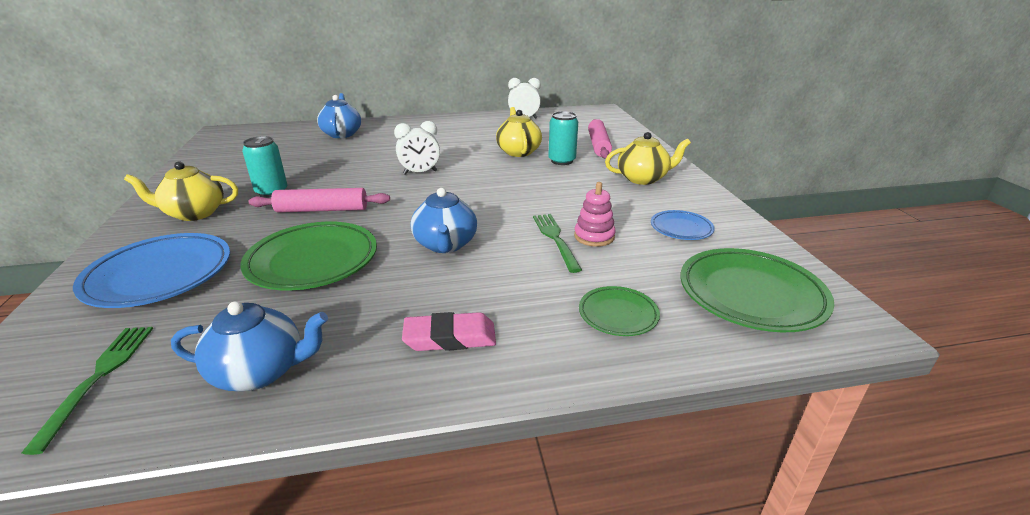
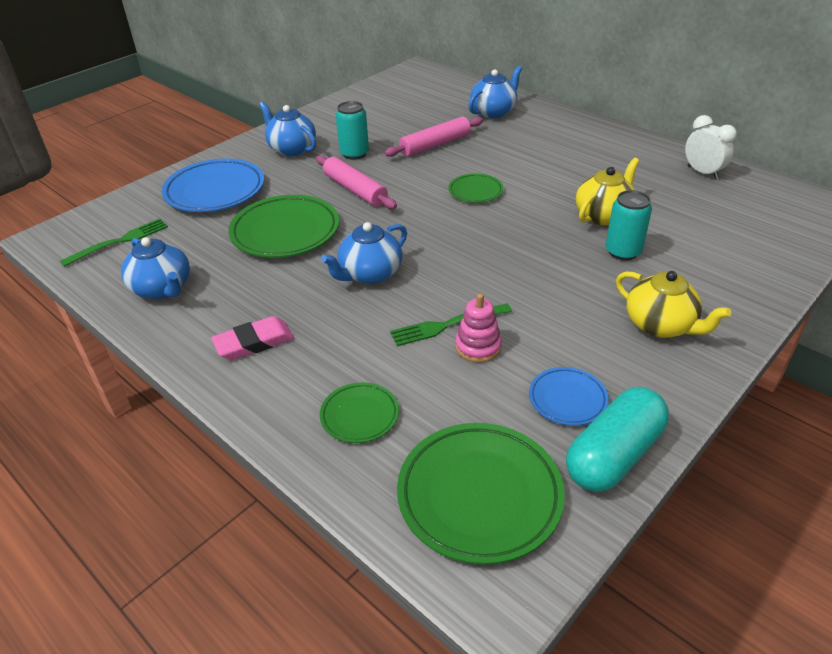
camera: 55 degrees right, 10 degrees up
(194, 213) = (291, 149): yellow teapot -> blue teapot
(420, 172) = (475, 191): white clock -> green plate
(450, 337) = (254, 342): pink eraser -> pink eraser turned 75 degrees counterclockwise
(555, 239) = (446, 325): green fork -> green fork turned 150 degrees counterclockwise
(598, 145) = (708, 255): pink rolling pin -> pink rolling pin (435, 145)
(745, 235) = (614, 455): none -> turquoise capsule

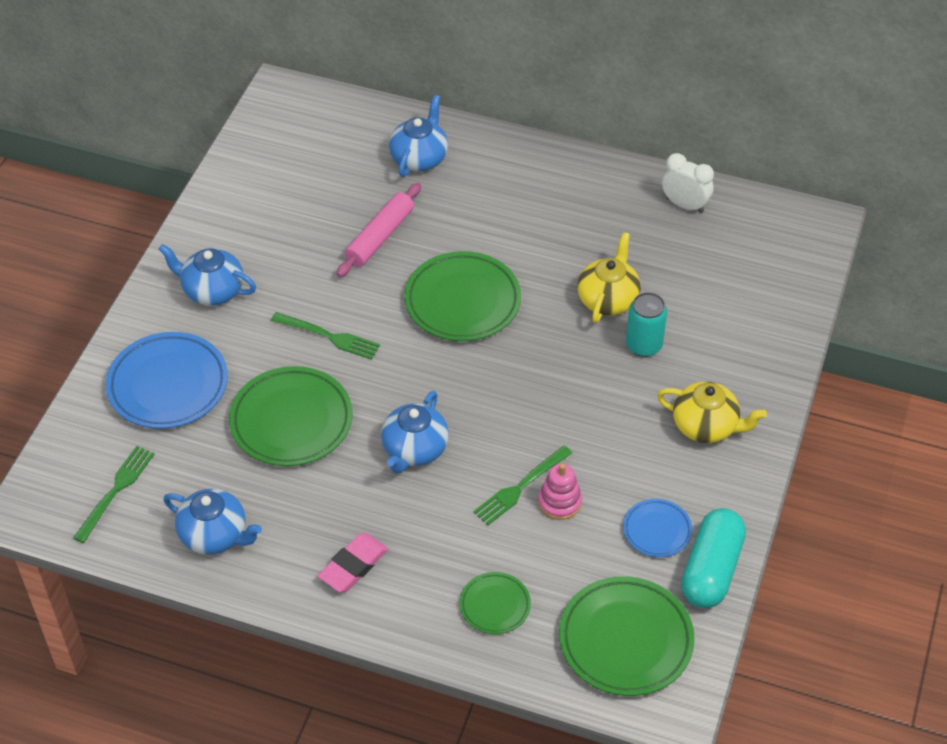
camera: 25 degrees left, 10 degrees up
(354, 154) = (293, 278): turquoise can -> none
(355, 190) = (329, 336): pink rolling pin -> green fork
(475, 191) = (462, 301): green plate -> green plate, size x1.87

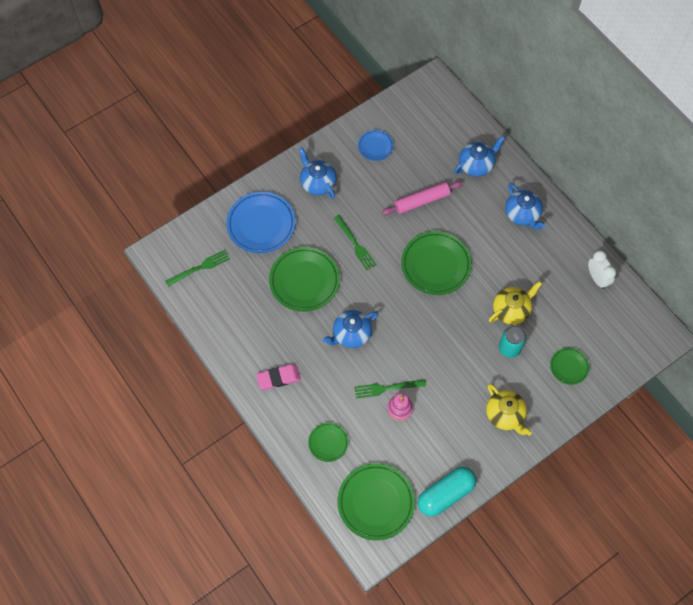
camera: 35 degrees right, 15 degrees up
(215, 535) = (228, 320): blue teapot -> blue teapot (522, 214)
(657, 530) = (435, 455): blue plate -> blue plate (375, 146)
(737, 323) = (569, 367): none -> green plate

